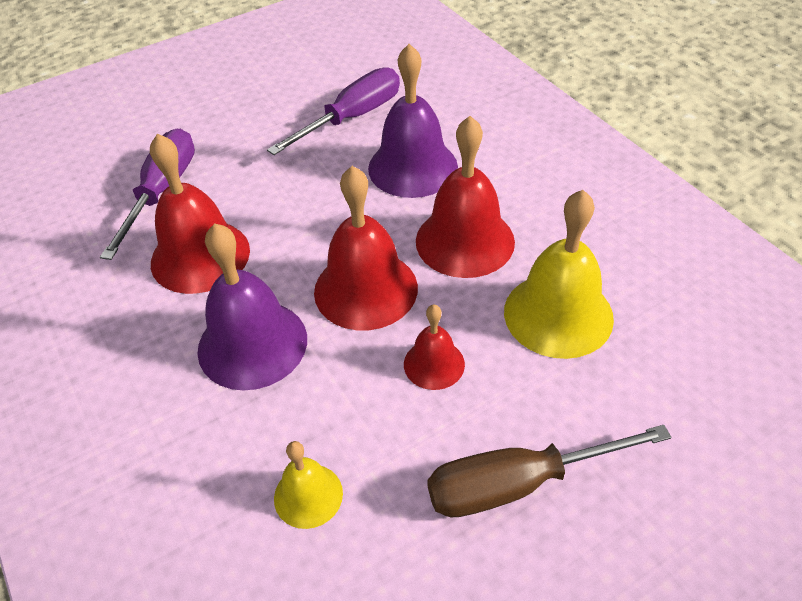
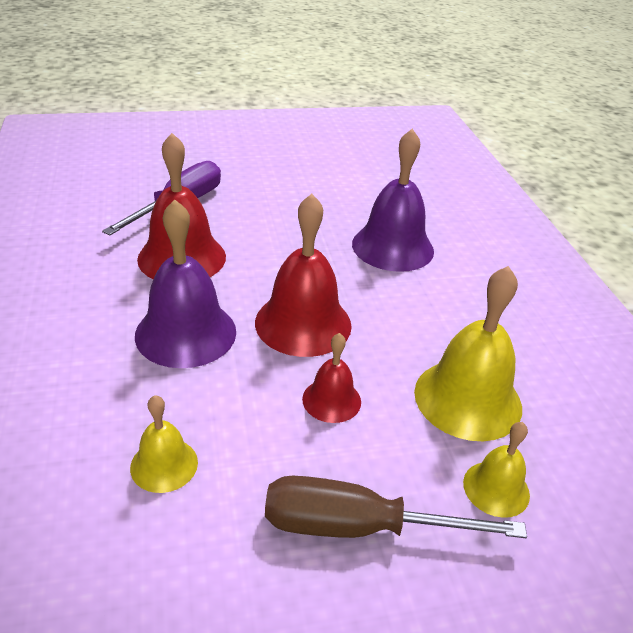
camera: 15 degrees right, 10 degrees down
(352, 118) = (360, 198): purple screwdriver -> none
(465, 241) = (410, 314): red bell -> none
(620, 396) = (496, 488): none -> yellow bell

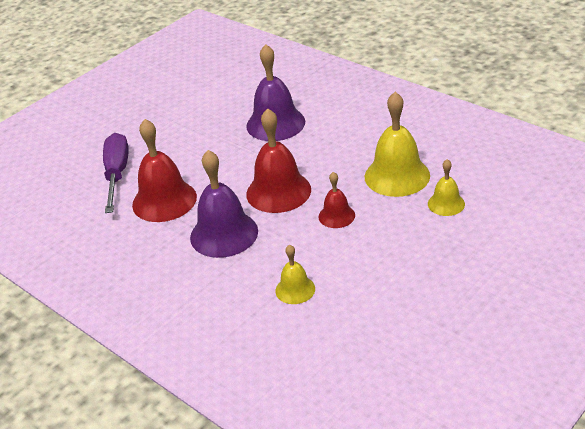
camera: 30 degrees left, 0 degrees up
(358, 527) = (407, 254): brown screwdriver -> none

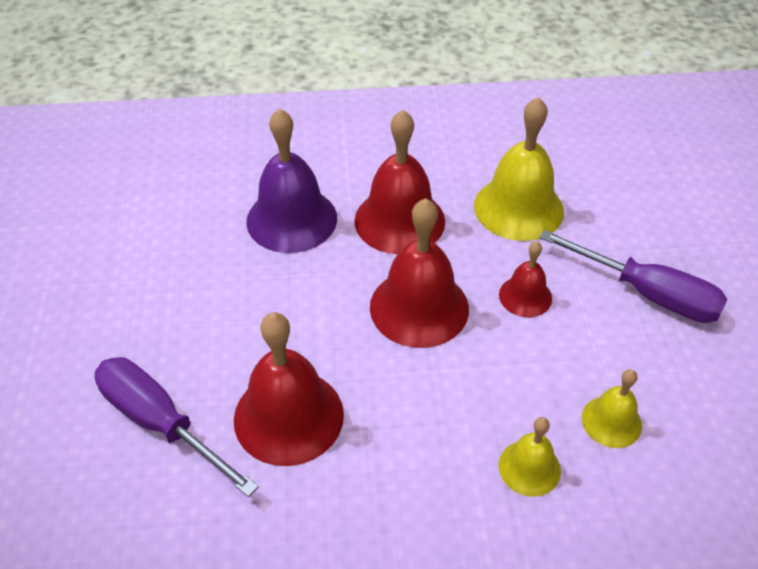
camera: 50 degrees left, 10 degrees up
(224, 234) = (432, 409): purple bell -> none
(325, 150) = (399, 220): none -> red bell
(404, 251) = (647, 294): none -> purple screwdriver
(446, 204) = (608, 212): yellow bell -> yellow bell (529, 467)

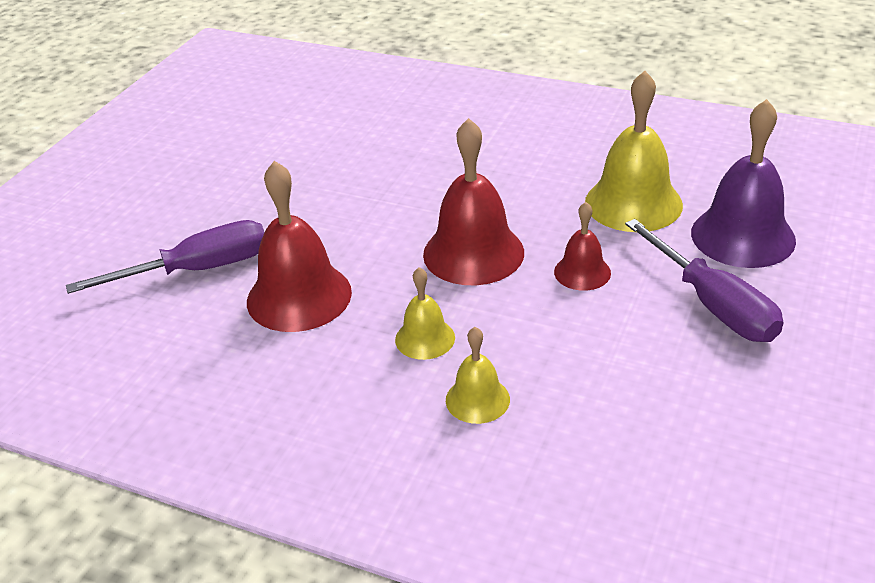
camera: 30 degrees right, 10 degrees down
(160, 423) = (198, 270): purple screwdriver -> purple screwdriver turned 90 degrees clockwise
(291, 219) = (412, 161): purple bell -> purple bell (742, 236)
(399, 220) = (508, 185): red bell -> none
(611, 421) = (587, 391): yellow bell -> yellow bell (425, 338)

